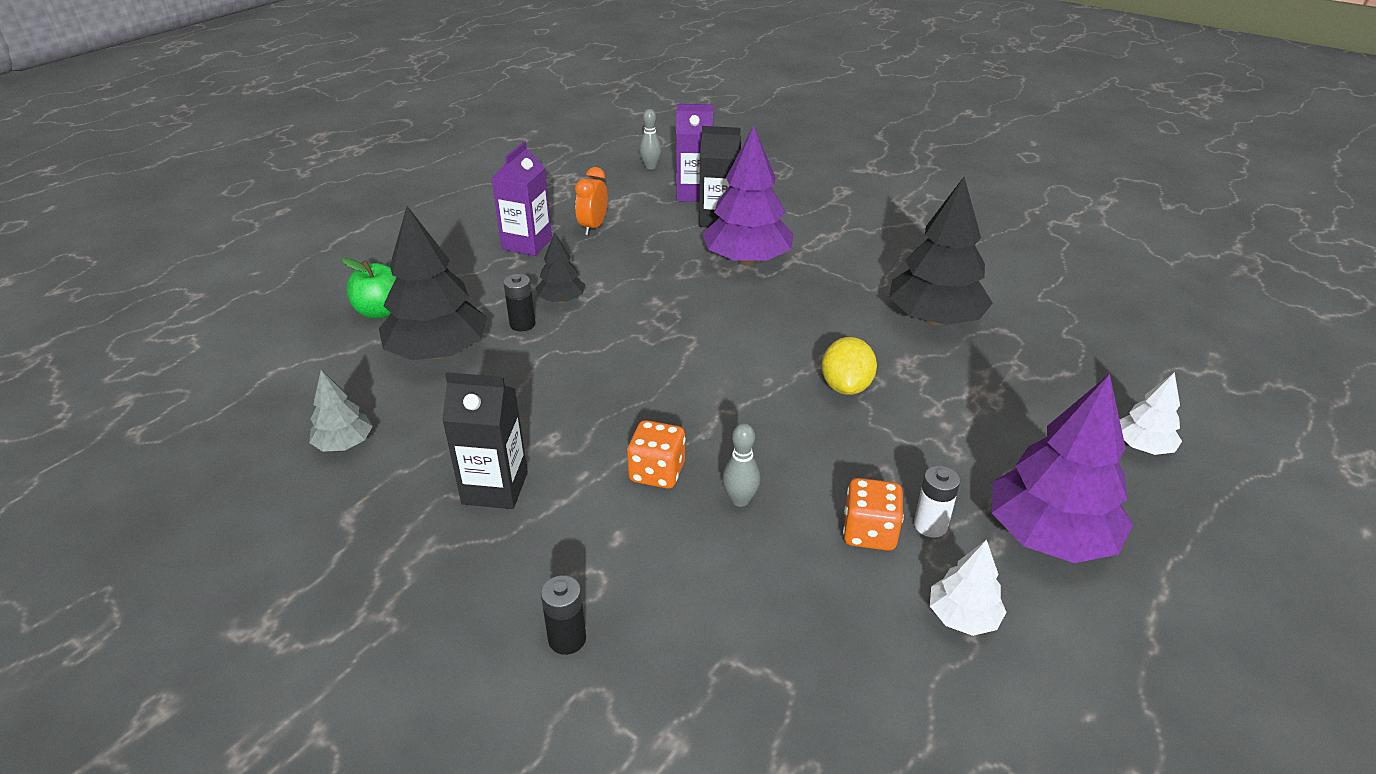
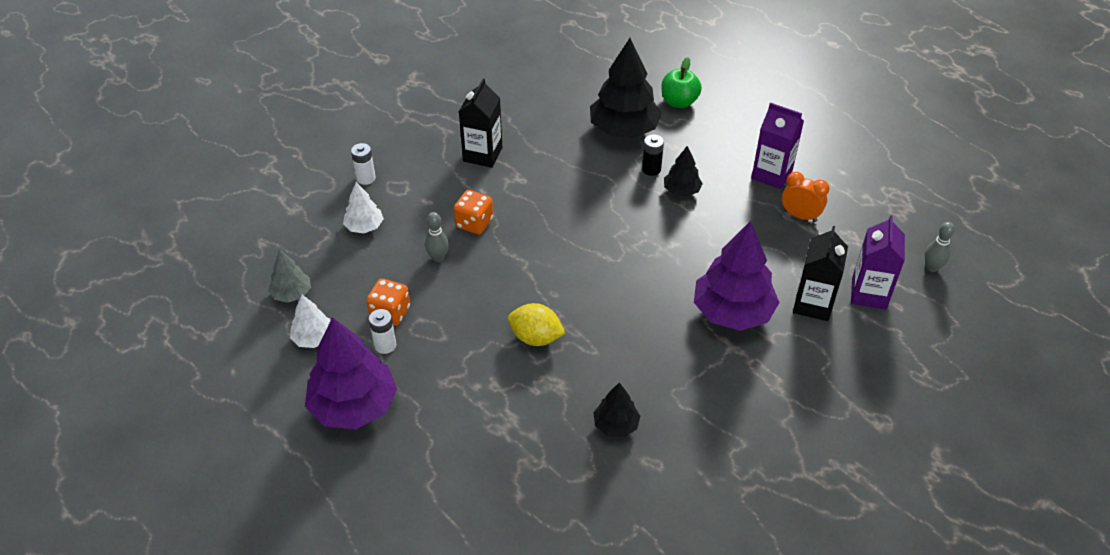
camera: 100 degrees right, 10 degrees up
(344, 444) = (539, 96): grey tree -> grey tree (292, 293)
(567, 639) = (366, 178): black battery -> white battery
(934, 319) = (616, 425): black tree -> black tree, size x0.51
(1142, 446) = (416, 506): white tree -> white tree (364, 226)

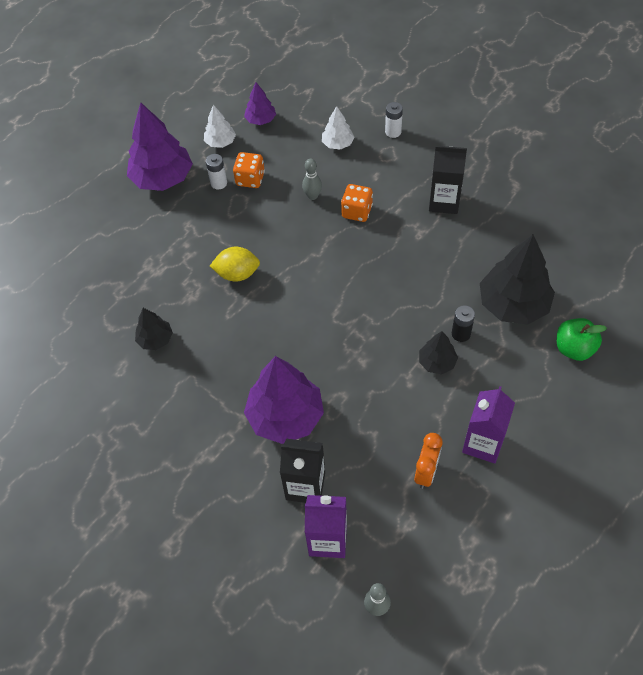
camera: 85 degrees right, 10 degrees up
(292, 293) = (261, 120): grey tree -> purple tree
(536, 337) = (237, 274): yellow lemon -> yellow lemon turned 75 degrees clockwise

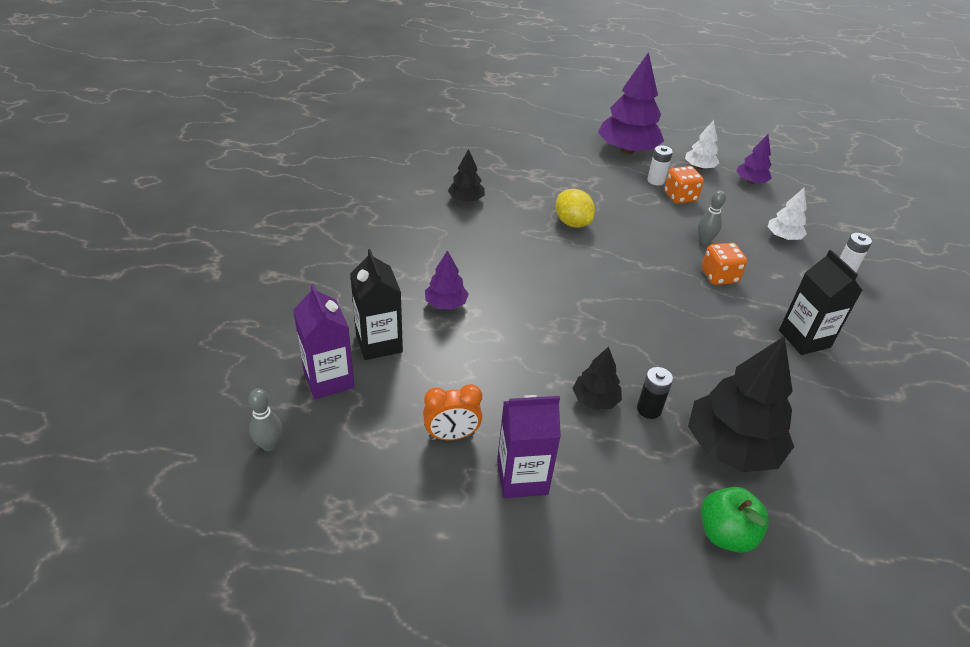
camera: 55 degrees right, 15 degrees down
(285, 416) = (446, 304): purple tree -> purple tree, size x0.51

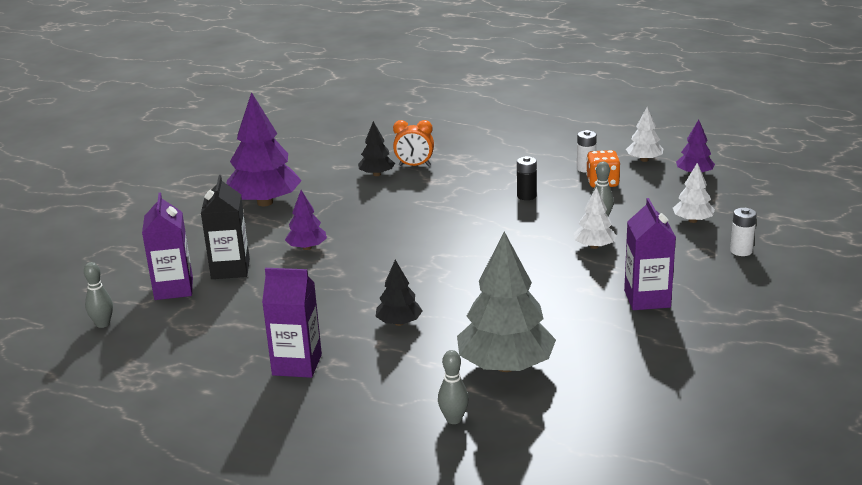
camera: 20 degrees right, 15 degrees down
(451, 435) = (254, 333): orange clock -> orange clock (414, 165)
(572, 223) = (471, 197): yellow lemon -> none
(627, 150) = (574, 142): purple tree -> purple tree (265, 202)
(649, 409) = (445, 334): black battery -> black battery (526, 196)
(719, 276) = (594, 246): orange dice -> white tree
(726, 534) = (454, 419): green apple -> grey bowling pin
(731, 447) = (505, 366): black tree -> grey tree
(804, 339) = (647, 299): black carton -> purple carton

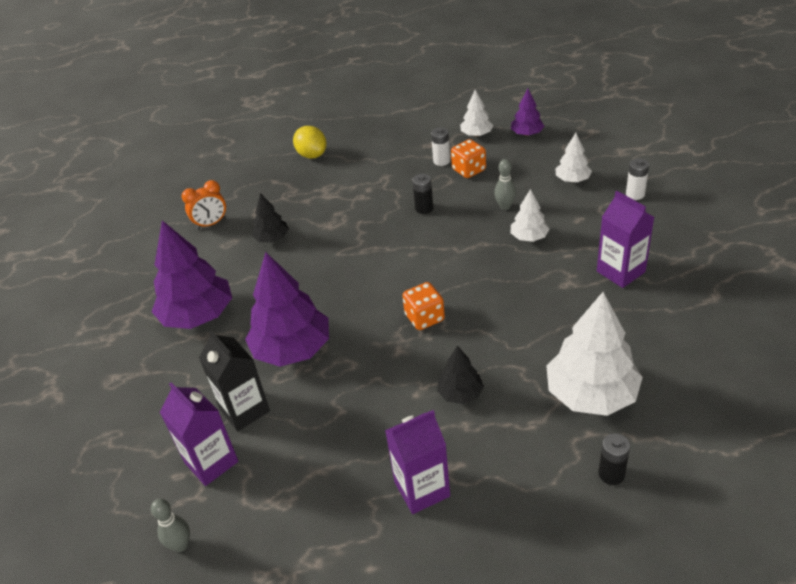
camera: 30 degrees left, 15 degrees up
(307, 247) = (292, 349): purple tree -> purple tree, size x1.95
(414, 165) = (296, 215): orange clock -> orange clock (211, 224)
(432, 266) = (424, 318): none -> orange dice
(454, 419) = (611, 474): grey bowling pin -> black battery
(478, 130) = (312, 155): none -> yellow lemon
(505, 366) = (591, 394): grey tree -> white tree

